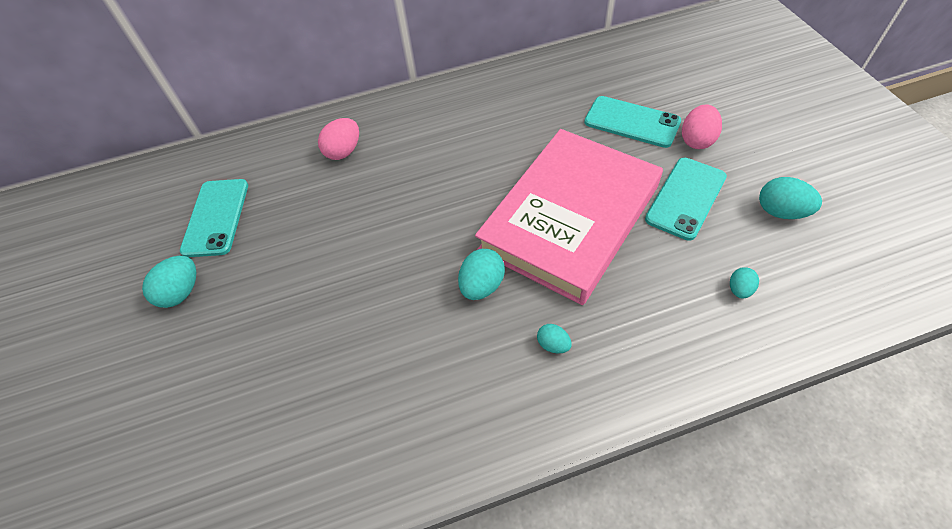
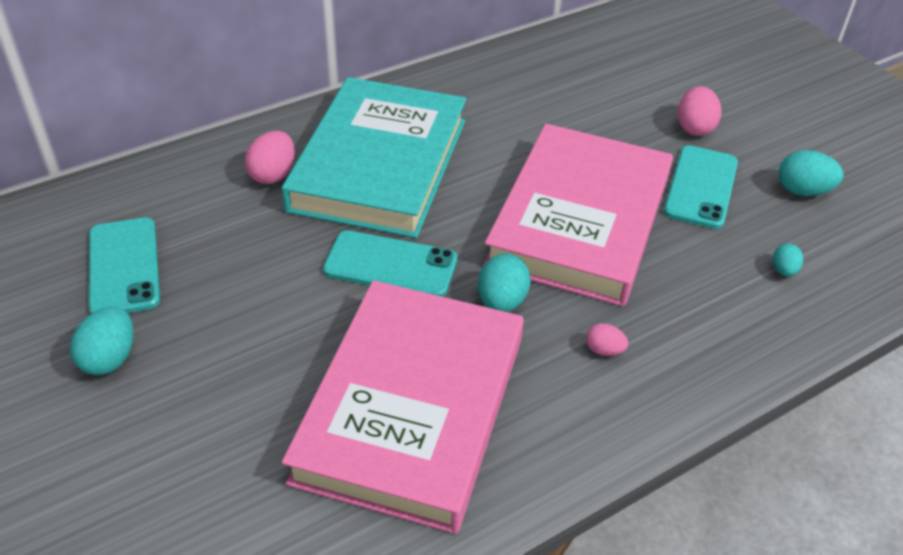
camera: 20 degrees left, 10 degrees down
(380, 372) = (411, 408): none -> pink book
(425, 150) = (380, 164): none -> turquoise book
(553, 344) = (604, 350): turquoise egg -> pink egg
(632, 122) = (617, 114): turquoise phone -> turquoise phone (391, 265)

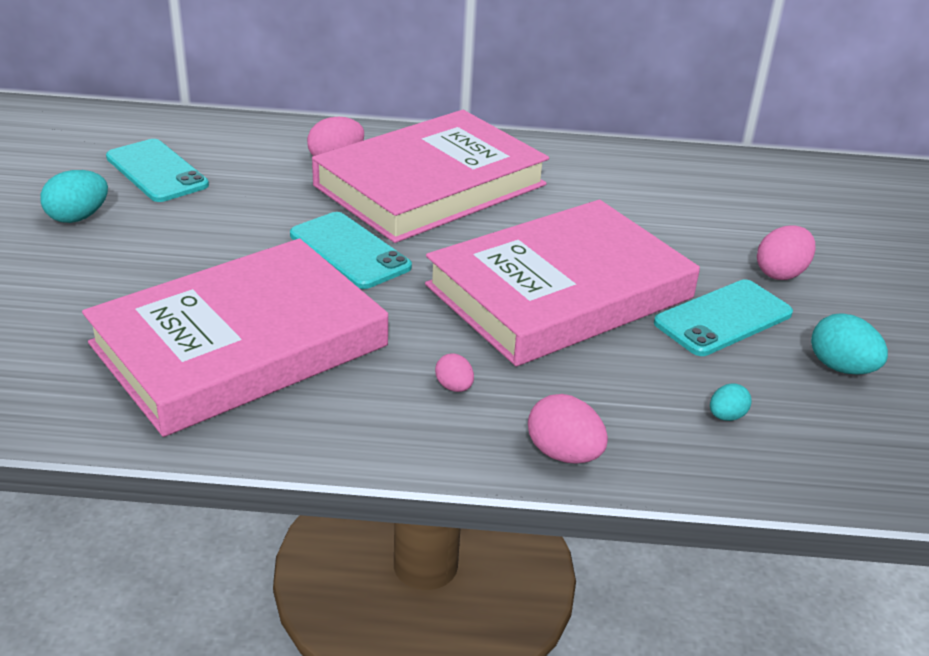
camera: 35 degrees right, 10 degrees down
(124, 267) = (157, 171): turquoise phone -> turquoise phone turned 60 degrees counterclockwise
(380, 164) = (430, 185): turquoise book -> pink book
(501, 301) = (409, 314): turquoise egg -> none
(728, 363) = (564, 454): none -> pink egg

